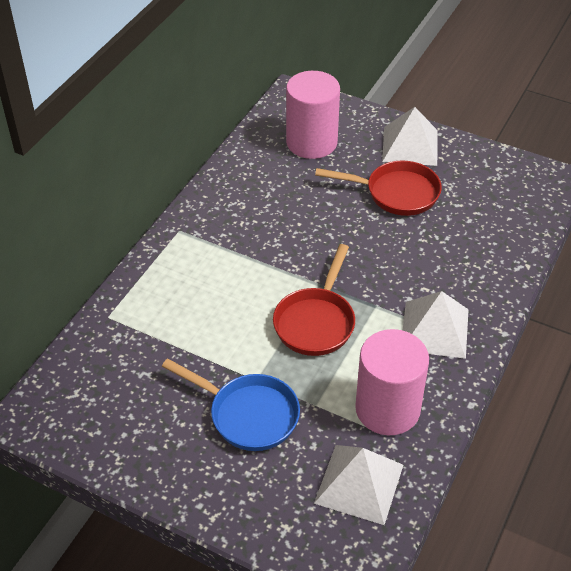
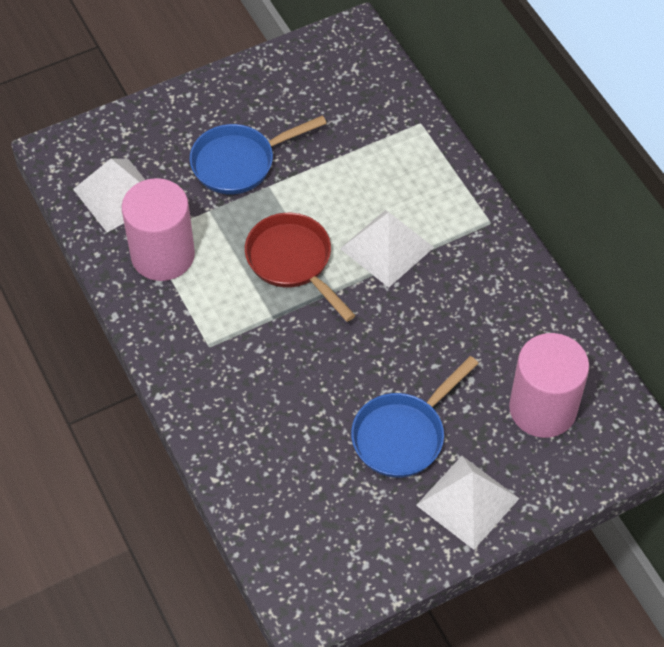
camera: 125 degrees right, 10 degrees up
(396, 193) = (403, 435): red pan -> blue pan
(434, 329) = (209, 344): white pyramid -> white pyramid (387, 248)

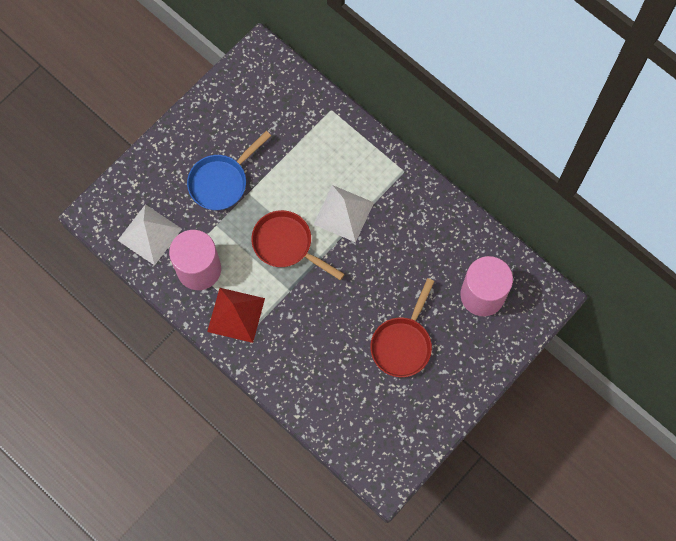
camera: 20 degrees left, 15 degrees up
(187, 325) = (236, 314): none -> red pyramid
(403, 435) = (403, 344): blue pan -> red pan
(468, 501) = (458, 375): white pyramid -> none

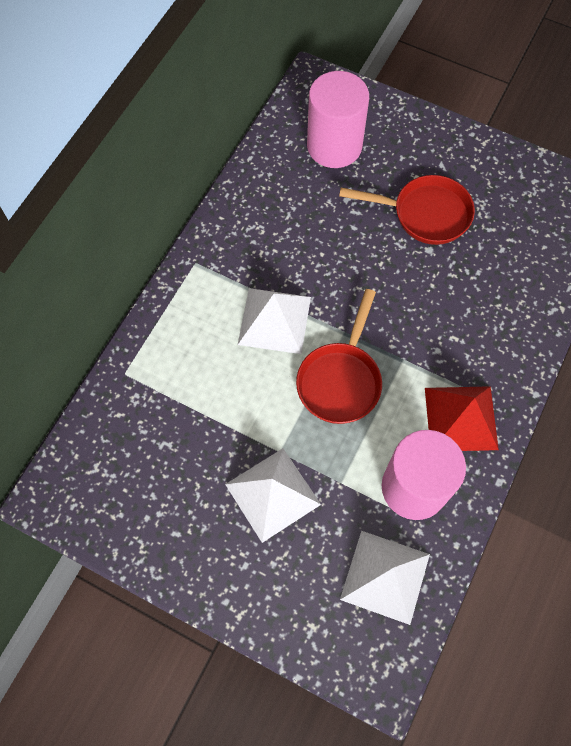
camera: 105 degrees left, 5 degrees down
(221, 182) = (272, 494): blue pan -> white pyramid

